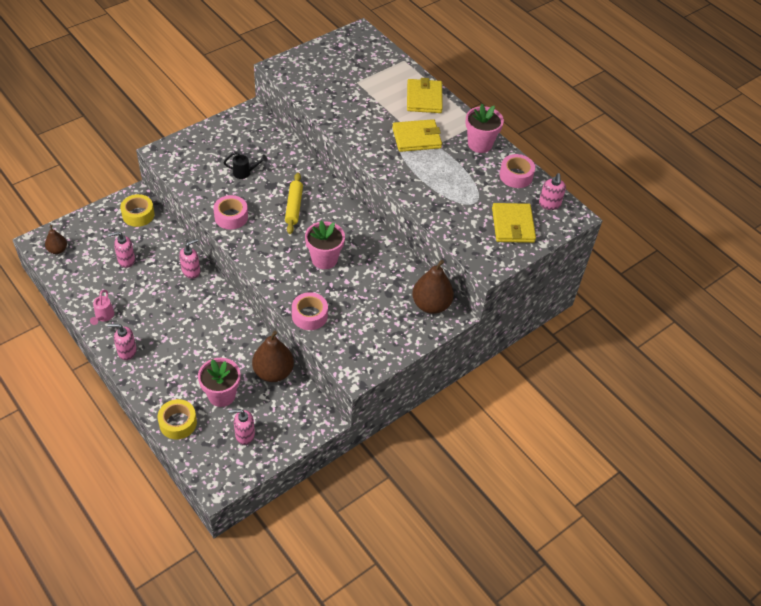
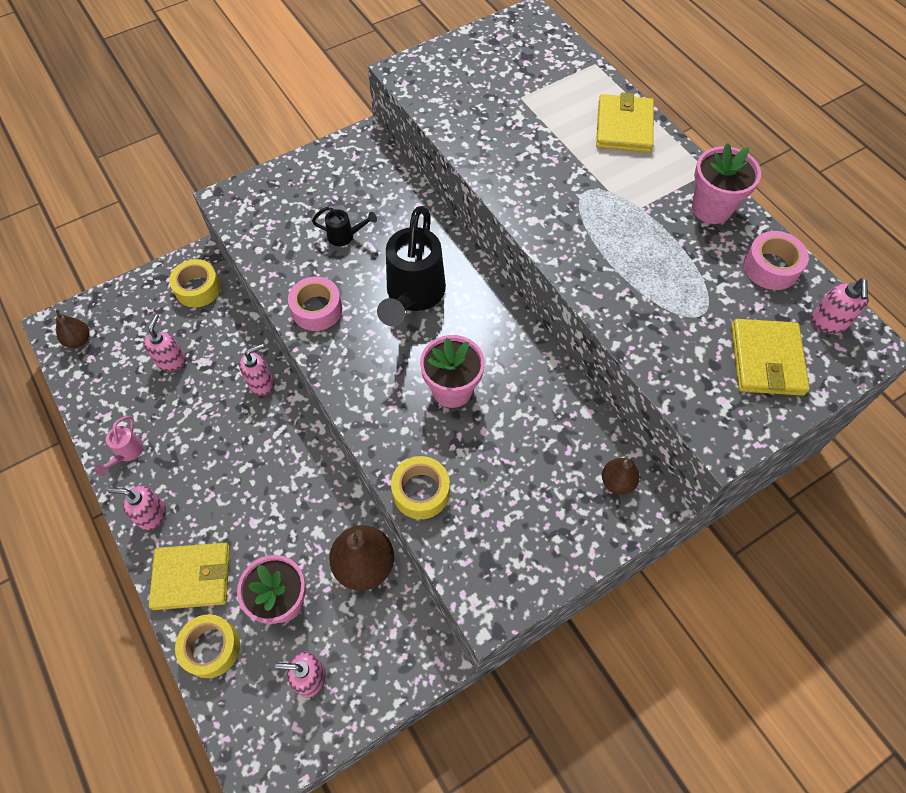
camera: 10 degrees right, 10 degrees up
(126, 260) = (171, 361): pink soap dispenser -> pink soap dispenser turned 105 degrees clockwise
(294, 207) = (413, 296): yellow rolling pin -> black watering can
(309, 315) = (421, 491): pink tape -> yellow tape
(416, 138) = (609, 194): yellow wallet -> yellow wallet (192, 577)
(431, 305) = (617, 482): brown pear -> brown pear, size x0.56

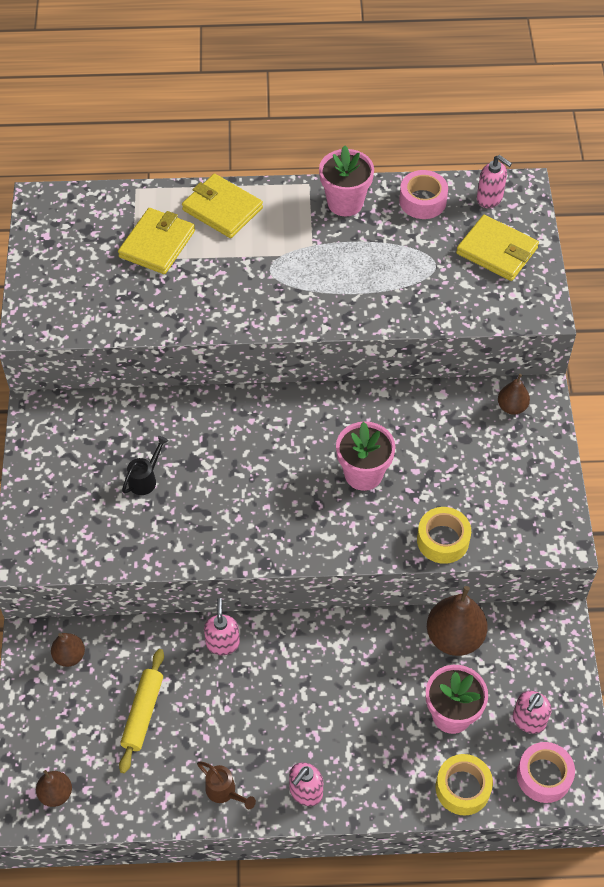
camera: 60 degrees left, 5 degrees down
(126, 453) = (225, 792): pink watering can -> brown watering can
(171, 361) = (143, 713): pink soap dispenser -> yellow rolling pin
(192, 577) = (388, 780): yellow wallet -> yellow wallet (157, 244)
(198, 289) = (69, 656): yellow tape -> brown pear
(317, 309) = (213, 537): pink tape -> pink tape (544, 776)
(413, 296) = (250, 457): black watering can -> none

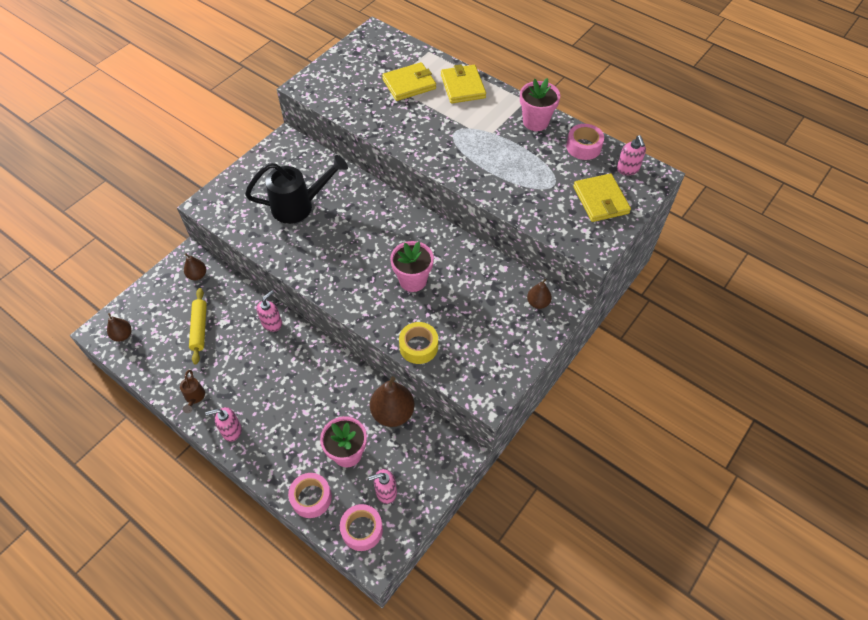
camera: 40 degrees right, 0 degrees up
(143, 713) = (200, 328): yellow rolling pin -> yellow rolling pin turned 60 degrees counterclockwise
(145, 479) = (300, 206): black watering can -> black watering can, size x2.18
(462, 788) = (311, 498): yellow tape -> pink tape

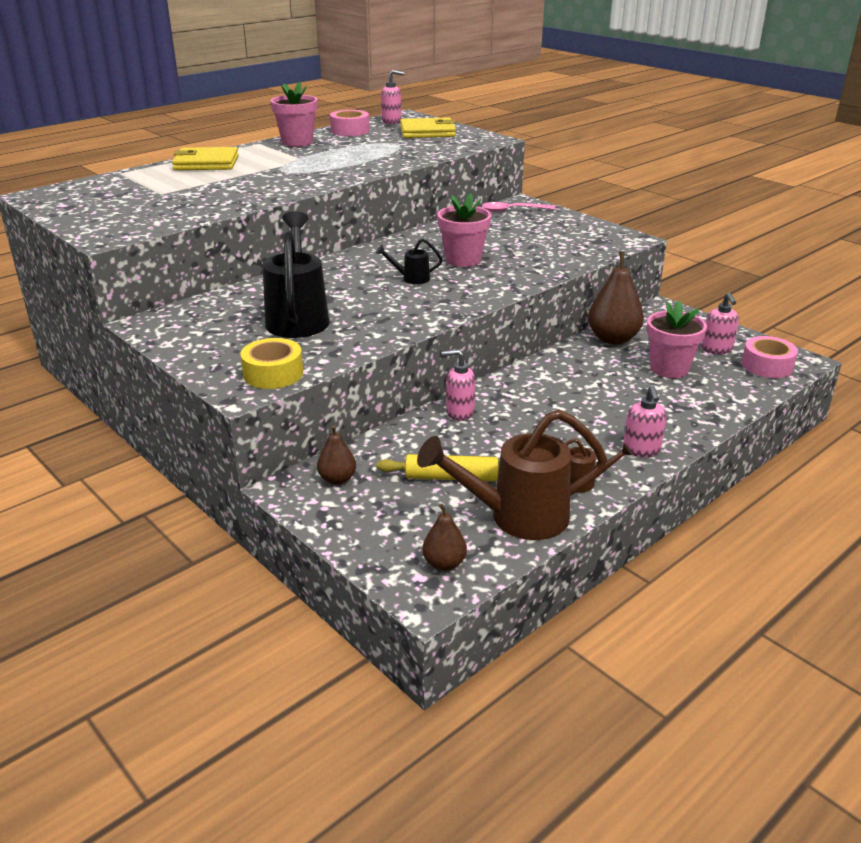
camera: 80 degrees left, 25 degrees down
(161, 364) = (515, 517): none -> brown watering can
(272, 323) = (459, 412): pink soap dispenser -> pink soap dispenser turned 45 degrees counterclockwise
(311, 498) = (733, 394): pink tape -> none
(370, 253) = (411, 279): none -> black watering can
(409, 84) = (173, 184): yellow wallet -> none
(418, 347) = (561, 263): yellow tape -> yellow tape (273, 373)
(538, 303) = (512, 210): brown pear -> pink spoon

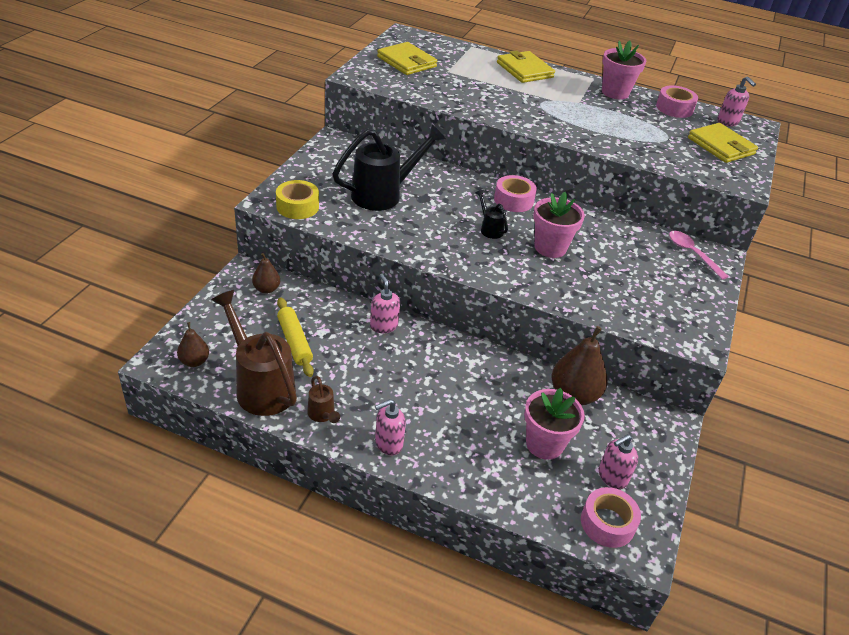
camera: 60 degrees right, 10 degrees up
(109, 207) = (406, 62): none -> yellow wallet
(372, 257) = (513, 200): none -> pink tape

